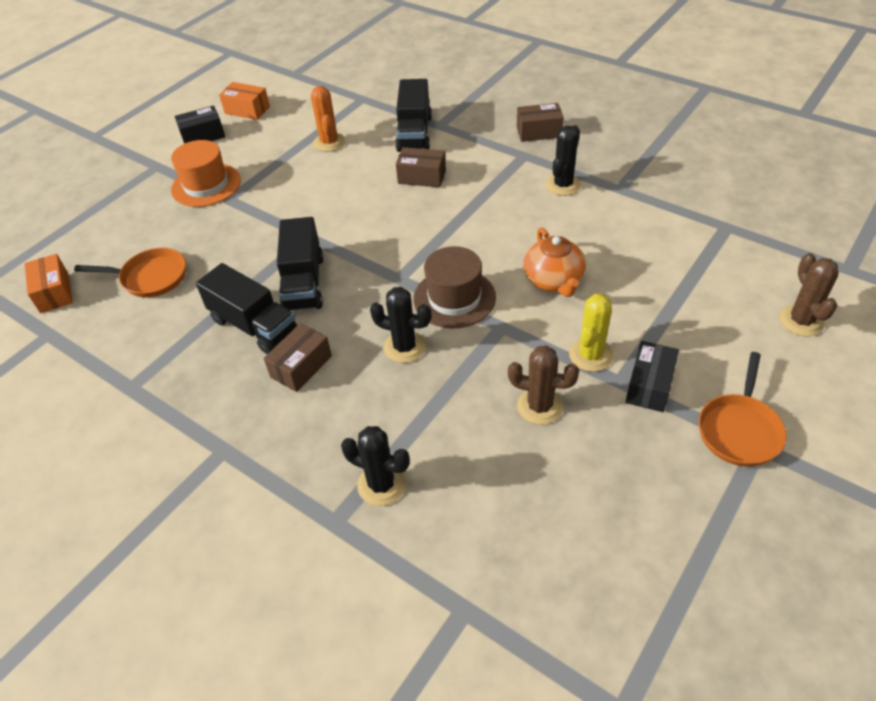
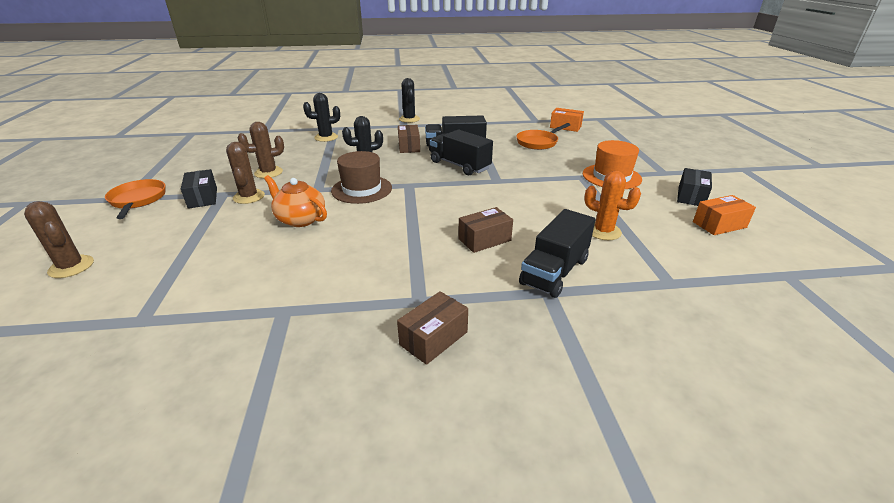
camera: 135 degrees right, 15 degrees down
(414, 133) = (554, 271): black truck -> black truck turned 105 degrees counterclockwise
(563, 185) = (349, 288): black cactus -> black cactus (409, 119)
(590, 355) = (249, 197): yellow cactus -> brown cactus

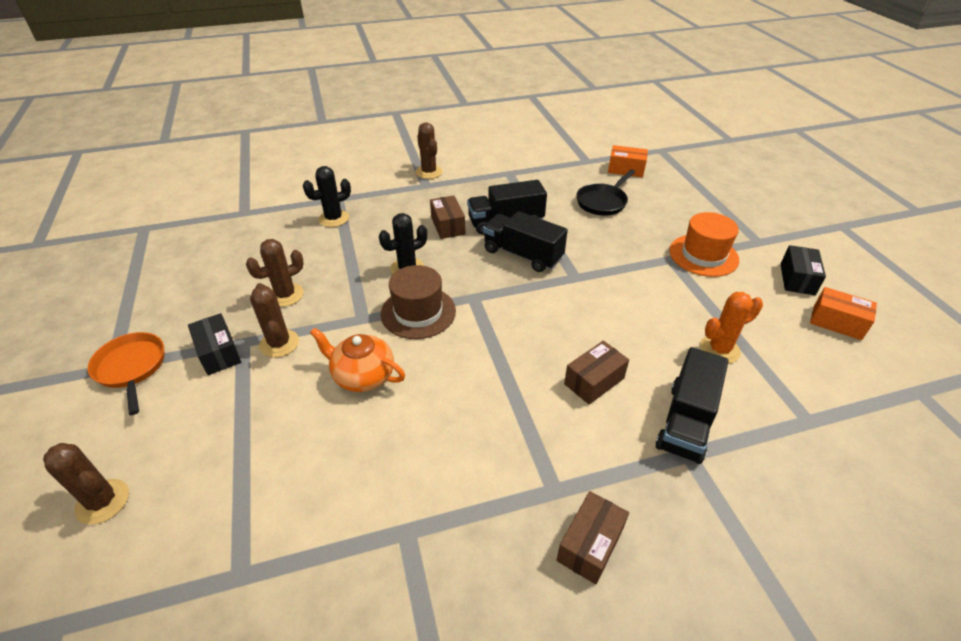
camera: 10 degrees left, 10 degrees up
(409, 119) = (429, 172): black cactus -> brown cactus
(538, 142) = (603, 202): orange pan -> black pan
(603, 231) = (719, 349): orange cactus -> orange cactus turned 45 degrees counterclockwise
(719, 225) = (837, 322): orange box -> orange box turned 60 degrees clockwise

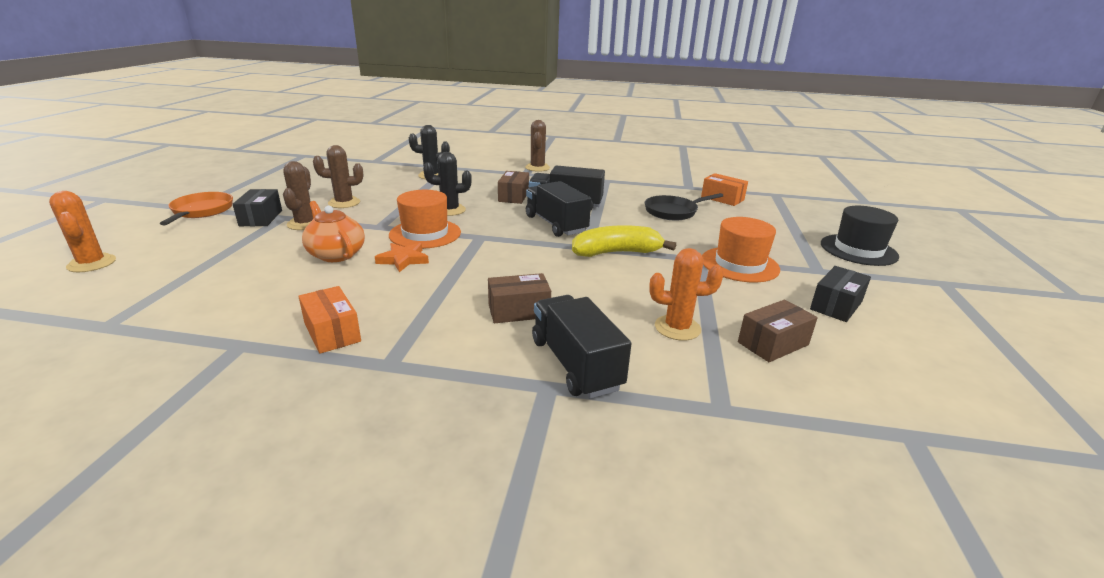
camera: 25 degrees right, 15 degrees down
(103, 501) = (92, 263): brown cactus -> orange cactus
(418, 312) = (425, 234): brown hat -> orange hat
(435, 357) = (403, 260): none -> orange star
(590, 544) = (370, 410): brown box -> brown box (773, 343)
(604, 275) = (616, 252): none -> yellow banana
(686, 422) = (575, 364): black truck -> black truck turned 105 degrees clockwise
(767, 206) = (858, 250): none -> black hat
(837, 322) = (852, 348): orange box -> orange box (332, 332)

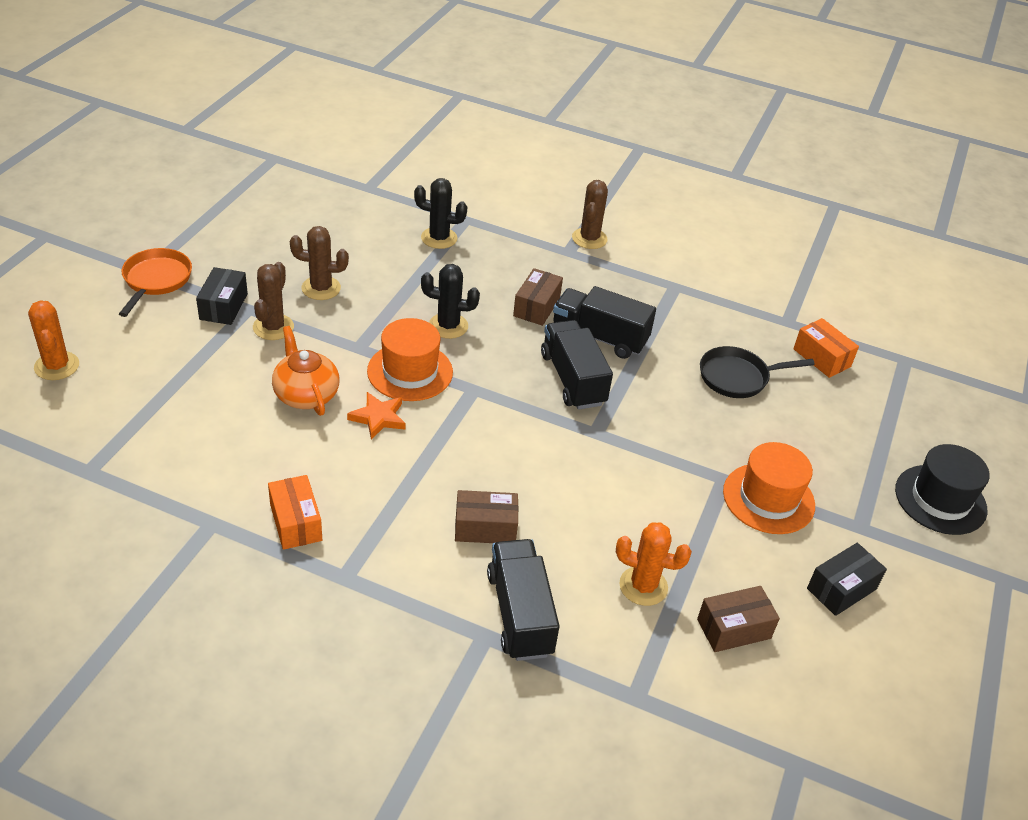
camera: 10 degrees right, 15 degrees up
(616, 252) = (627, 449): yellow banana -> none

